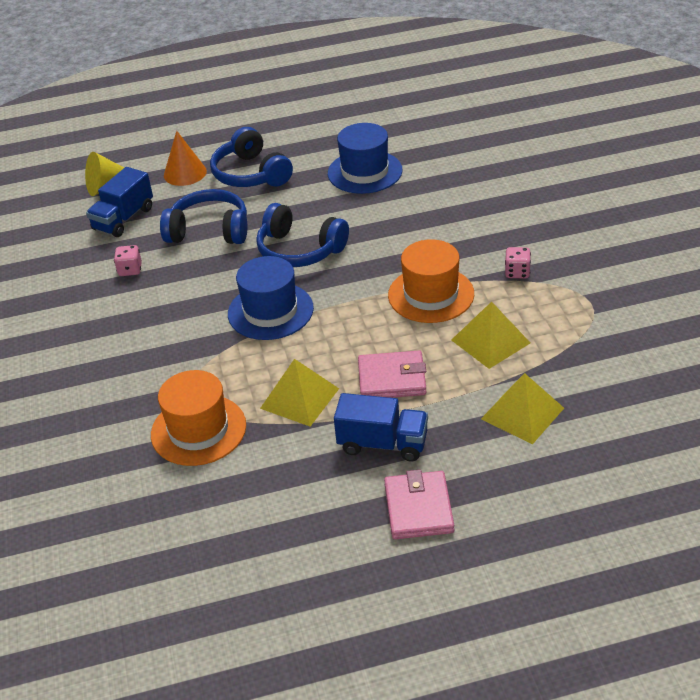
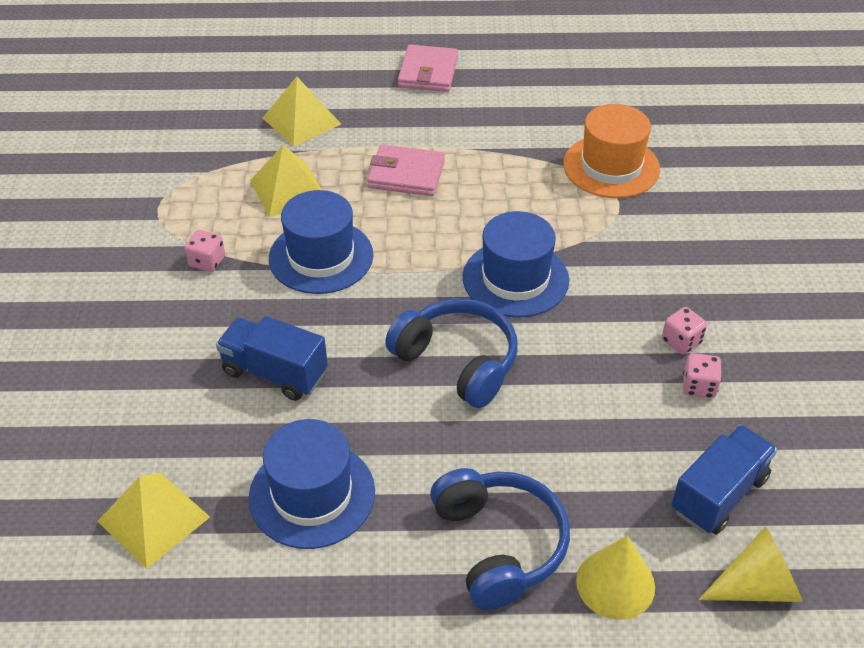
camera: 170 degrees left, 5 degrees up
(140, 294) = (681, 341): none -> pink dice
(185, 173) = (615, 583): orange cone -> yellow cone
(209, 231) = (581, 431): blue headphones -> none
(299, 398) = (505, 175): yellow pyramid -> yellow pyramid (153, 519)
(383, 443) = (438, 122): blue truck -> blue truck (274, 373)
(431, 294) = (321, 257): orange hat -> blue hat

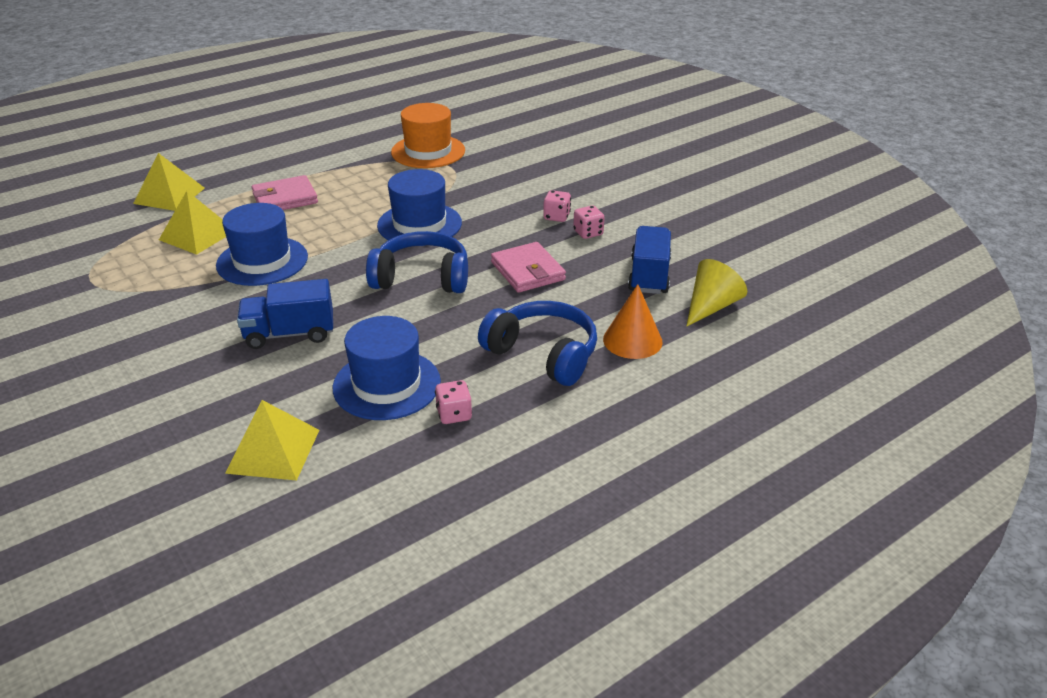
camera: 35 degrees left, 10 degrees down
(207, 262) = (168, 295): pink dice -> pink dice (454, 414)
(428, 72) = (247, 143): pink wallet -> pink wallet (527, 271)
(615, 583) = (632, 340): yellow cone -> orange cone

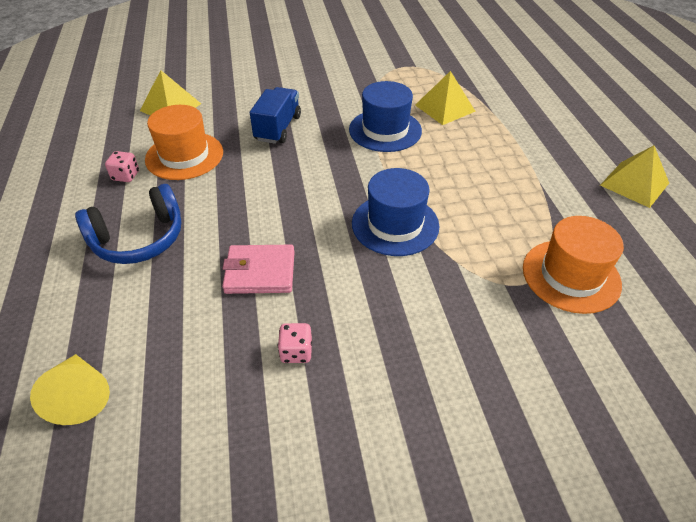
camera: 115 degrees right, 10 degrees up
(169, 195) = (520, 102): yellow pyramid -> yellow pyramid (634, 184)
(285, 198) = (489, 155): pink wallet -> none
(387, 384) = (184, 156): blue hat -> orange hat
(422, 278) = (300, 203): blue headphones -> none
(556, 217) = (349, 337): pink dice -> none
(632, 340) = (98, 302): orange cone -> none
(649, 276) = (176, 368): blue truck -> none

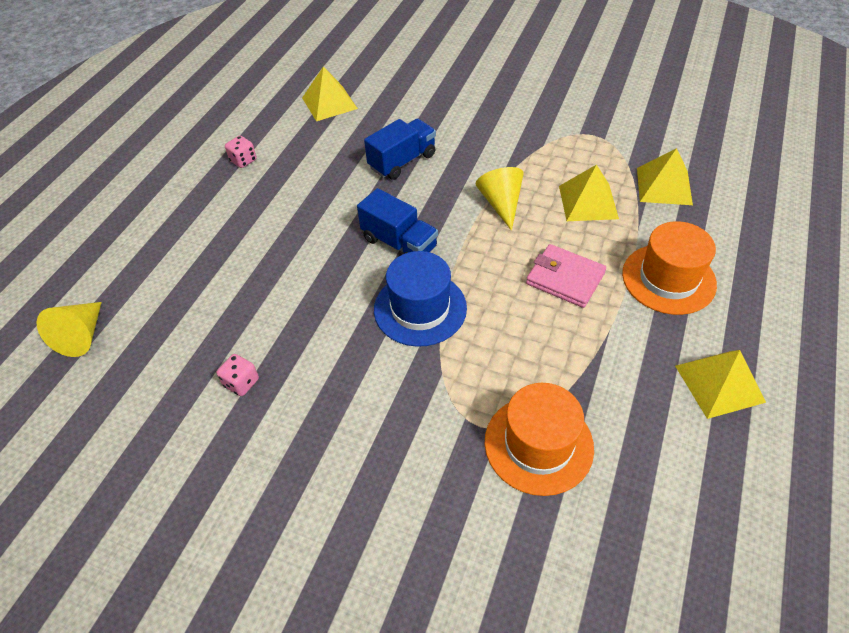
camera: 35 degrees right, 5 degrees up
(139, 239) = (209, 225): blue headphones -> none
(184, 156) = (302, 159): orange hat -> orange hat (668, 279)
(260, 272) = (272, 299): pink wallet -> pink wallet (565, 278)
(332, 186) = (399, 243): none -> blue truck
(385, 130) = (501, 204): blue hat -> yellow cone
(483, 82) = (664, 186): none -> yellow pyramid

